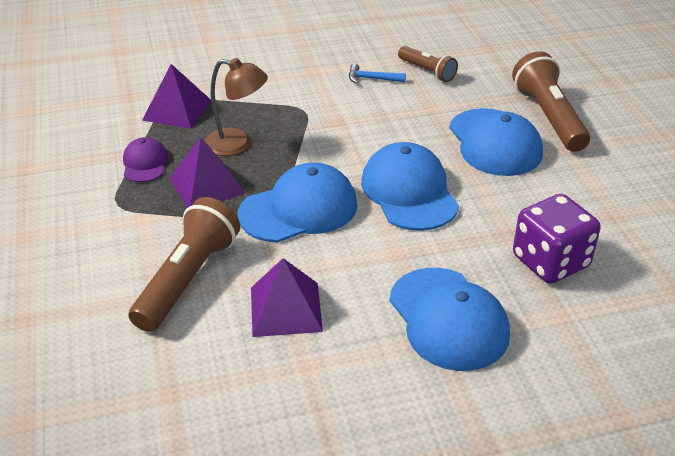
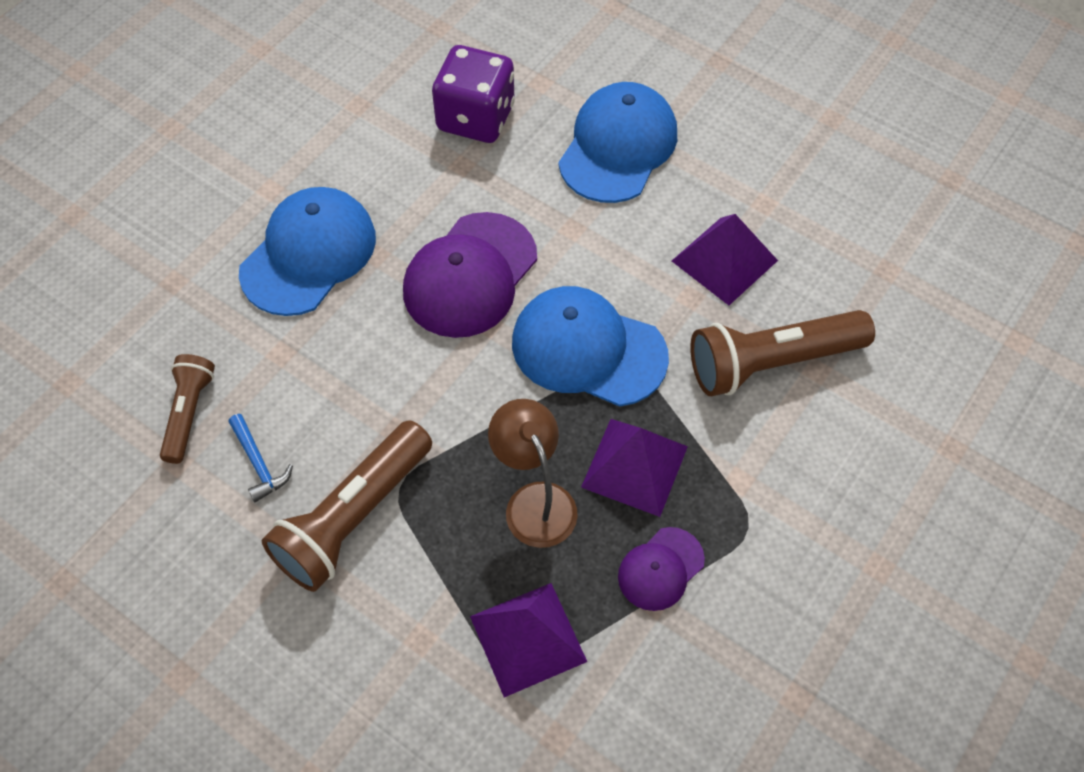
camera: 130 degrees left, 20 degrees up
(409, 192) = (470, 275): blue cap -> purple cap
(548, 117) = (210, 233): brown flashlight -> brown flashlight (353, 517)

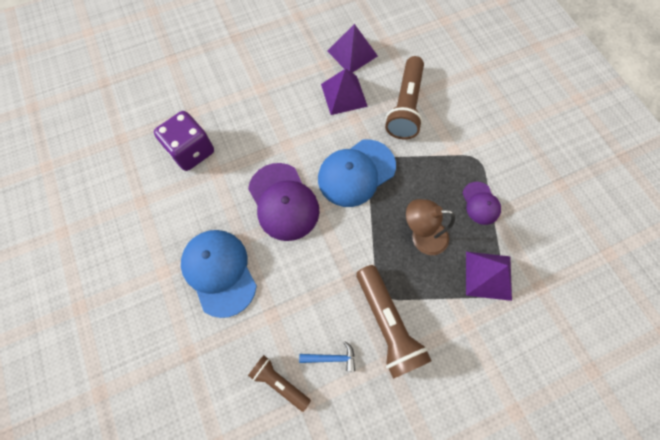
camera: 60 degrees left, 10 degrees up
(618, 147) = (254, 101): blue cap -> none
(635, 466) = (426, 186): purple pyramid -> purple pyramid (352, 53)

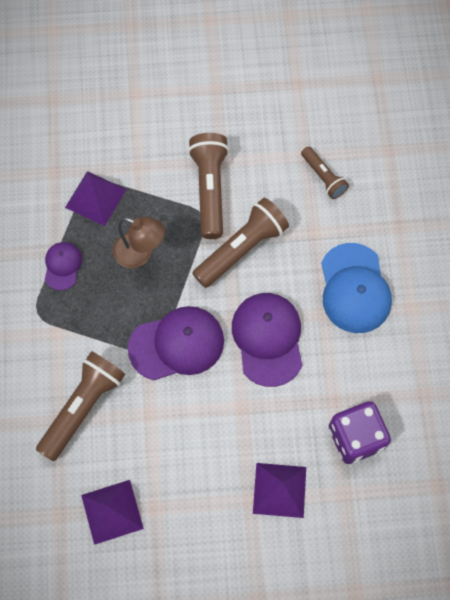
camera: 160 degrees left, 0 degrees up
(331, 358) = (271, 180): blue hammer -> none
(334, 274) = (241, 249): none -> brown flashlight
(344, 95) = (149, 451): purple pyramid -> purple pyramid (279, 490)
(356, 173) = (177, 344): blue cap -> purple cap

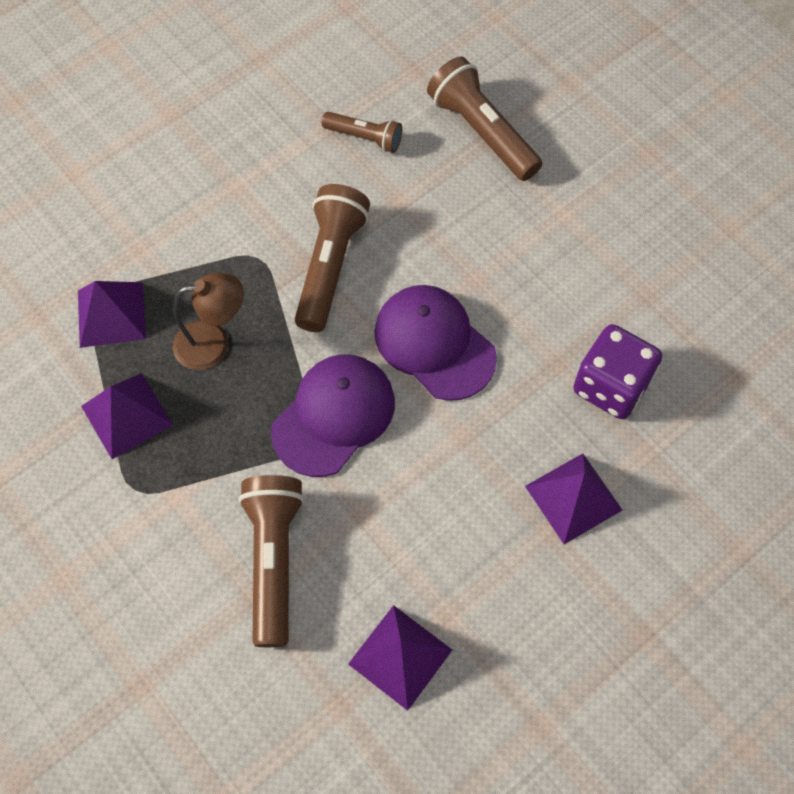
camera: 35 degrees left, 5 degrees down
(62, 266) = (126, 415): purple cap -> purple pyramid
(210, 189) = (244, 225): brown flashlight -> brown flashlight (482, 132)
(354, 288) = (488, 232): blue cap -> none

